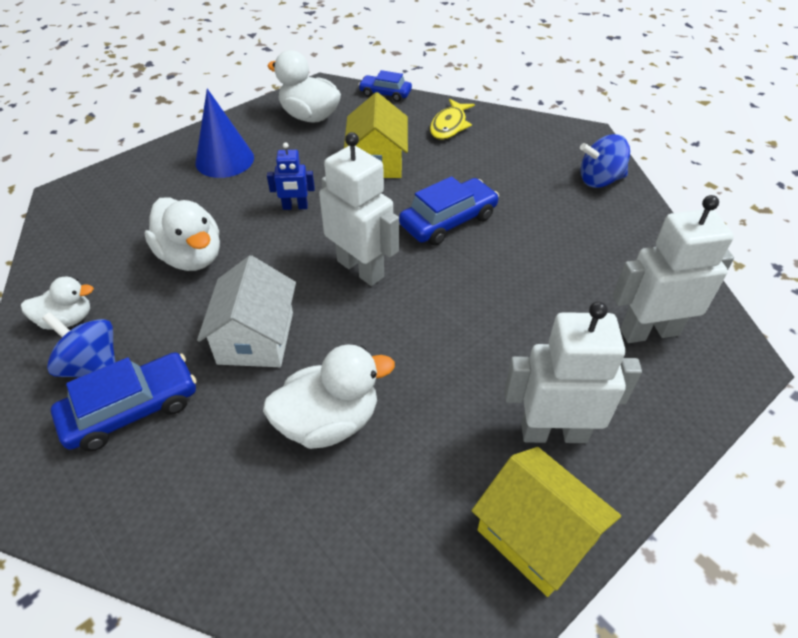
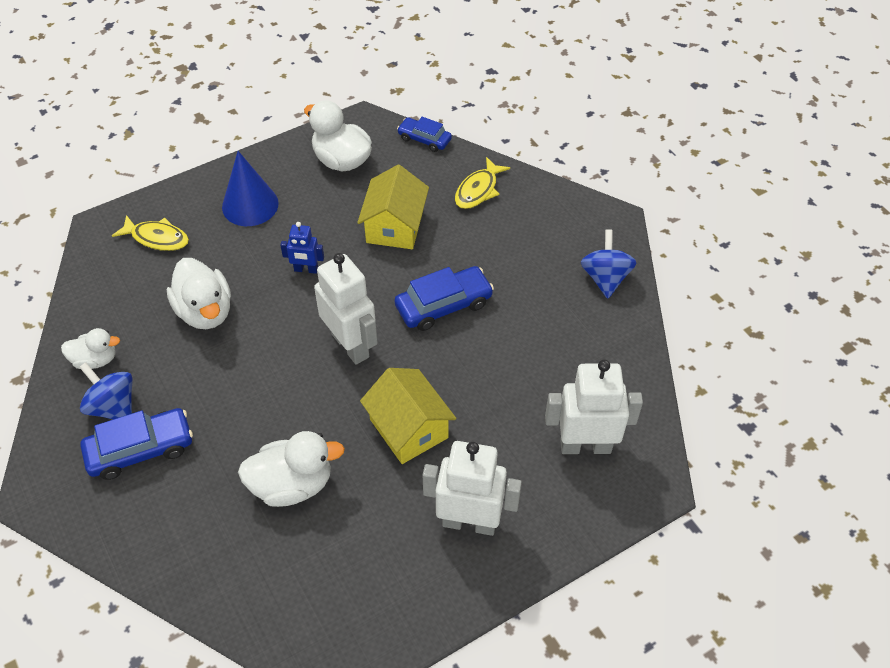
camera: 10 degrees right, 5 degrees up
(129, 198) = (157, 238): none -> yellow fish
(256, 338) = (247, 400): white house -> none
(536, 535) = (428, 599): yellow house -> yellow house (409, 428)
(599, 180) = (605, 278): blue spinning top -> blue spinning top turned 90 degrees clockwise

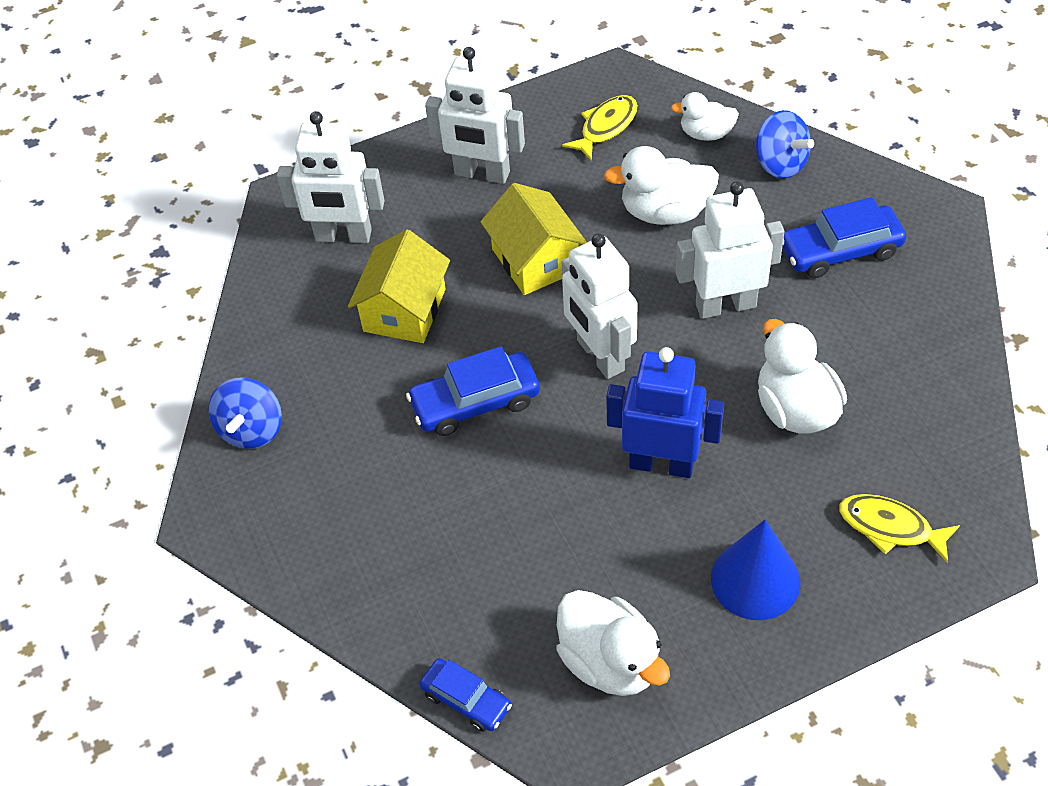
camera: 170 degrees left, 0 degrees up
(95, 360) = (925, 352): white duck -> white duck (706, 134)
(113, 407) = (885, 296): blue spinning top -> blue spinning top (780, 164)
(247, 393) = (725, 305): none -> white robot
(306, 269) = (661, 464): blue robot -> blue robot, size x1.90
(394, 226) = (531, 528): yellow house -> yellow house (404, 310)
(478, 190) = (394, 586): yellow fish -> yellow fish (606, 127)

